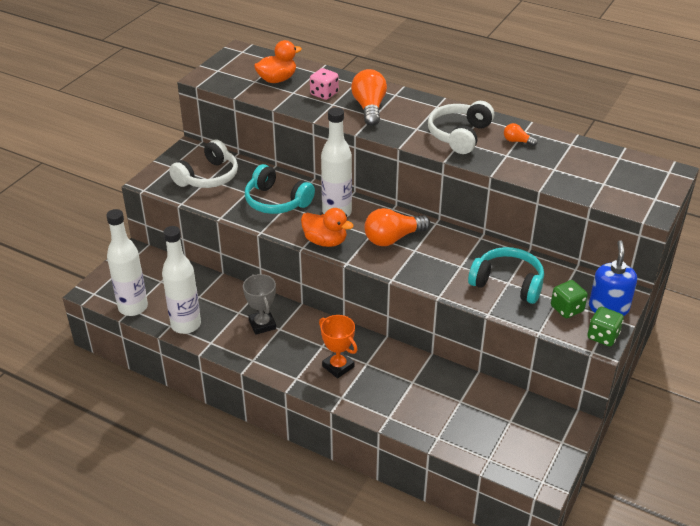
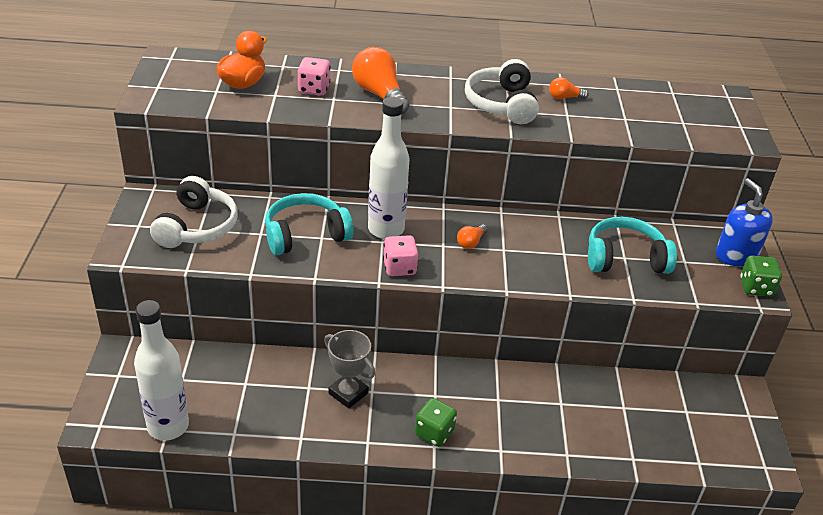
camera: 30 degrees left, 0 degrees up
(186, 325) = (254, 426): white bottle -> none
(276, 201) = (305, 235): turquoise headphones -> turquoise headphones turned 150 degrees clockwise
(325, 241) = (399, 267): orange duck -> pink dice
(338, 366) = (470, 414): orange trophy -> none
(393, 238) = (471, 242): orange light bulb -> orange light bulb, size x0.49
(567, 309) = (701, 269): green dice -> green dice (434, 433)

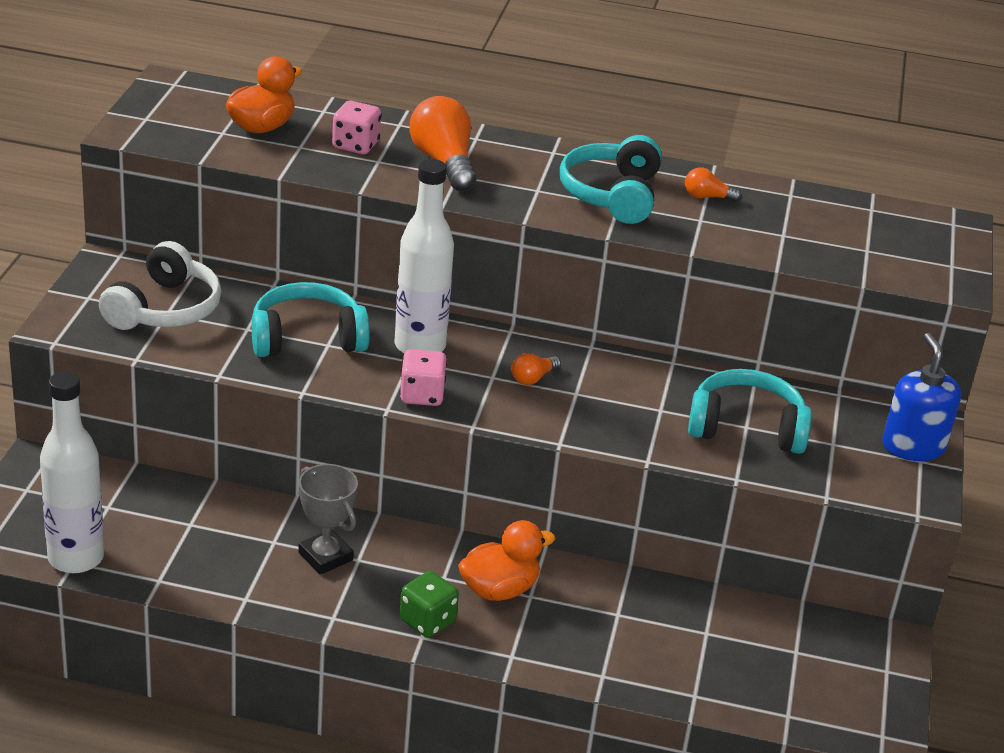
camera: 10 degrees right, 5 degrees down
(476, 398) = (499, 589): none -> orange duck
(502, 104) = (612, 195): white headphones -> turquoise headphones
(756, 287) = (923, 490): green dice -> none

